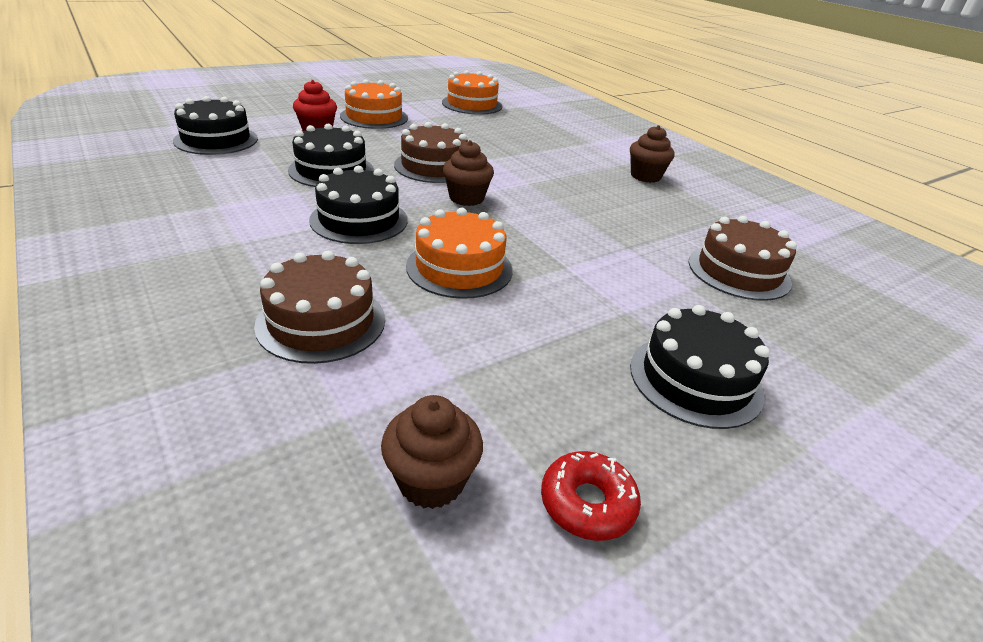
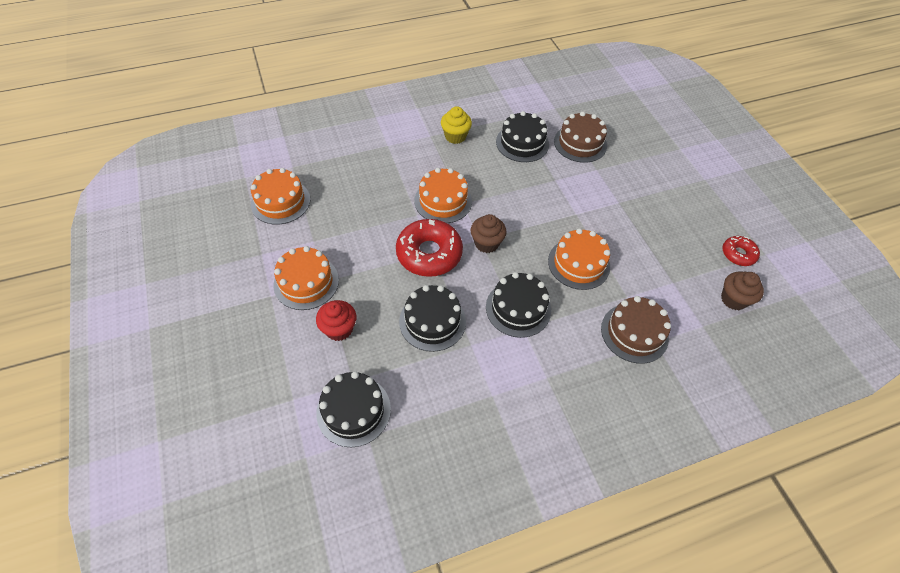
camera: 75 degrees left, 20 degrees up
(433, 166) = (429, 253): brown cake -> red donut
(524, 172) = (443, 201): none -> orange cake
(645, 176) = (455, 136): brown cupcake -> yellow cupcake
(695, 379) = (668, 196): black cake -> black cake (522, 143)

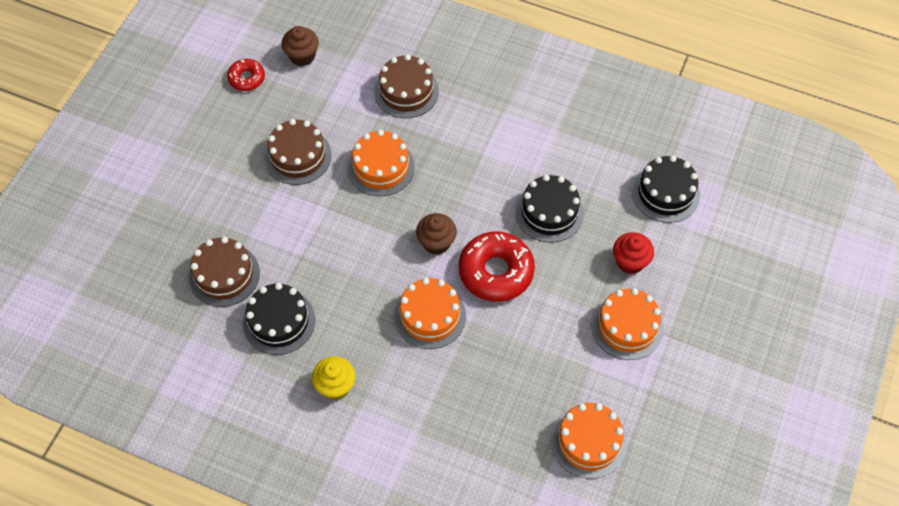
camera: 135 degrees left, 5 degrees up
(518, 308) = (471, 171): black cake -> none
(635, 231) = (298, 156): none -> brown cake

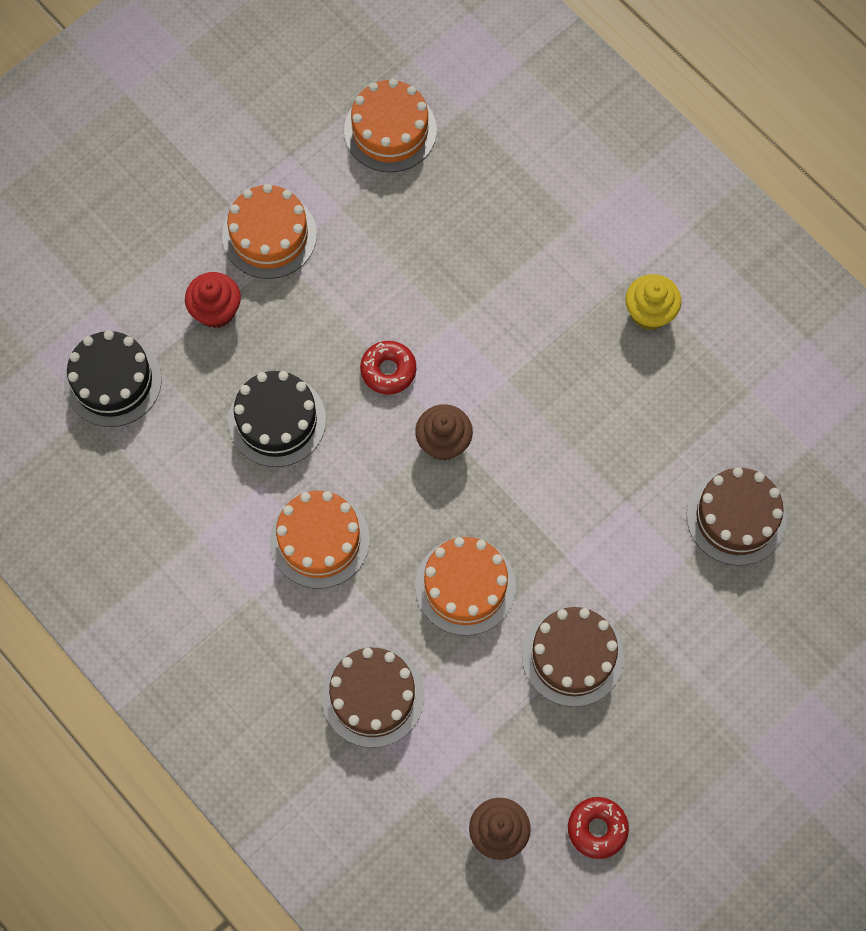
camera: 155 degrees left, 10 degrees up
(279, 321) = (688, 423): black cake -> none
(430, 316) = (498, 349): orange cake -> orange cake (319, 540)
(496, 272) = (388, 370): red donut -> red donut, size x0.54

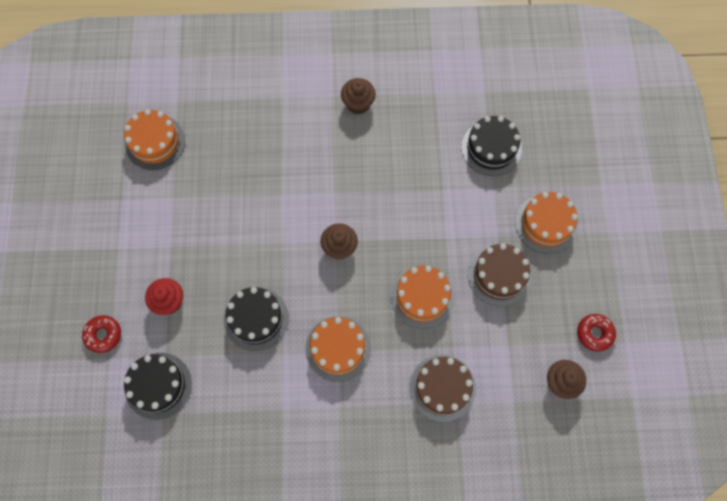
camera: 50 degrees left, 0 degrees up
(269, 235) = (154, 243): orange cake -> orange cake (546, 224)
(388, 370) = (279, 243): red donut -> red donut (103, 335)
(649, 313) = (358, 104): yellow cupcake -> brown cupcake
(736, 517) = (491, 148): brown cake -> black cake

